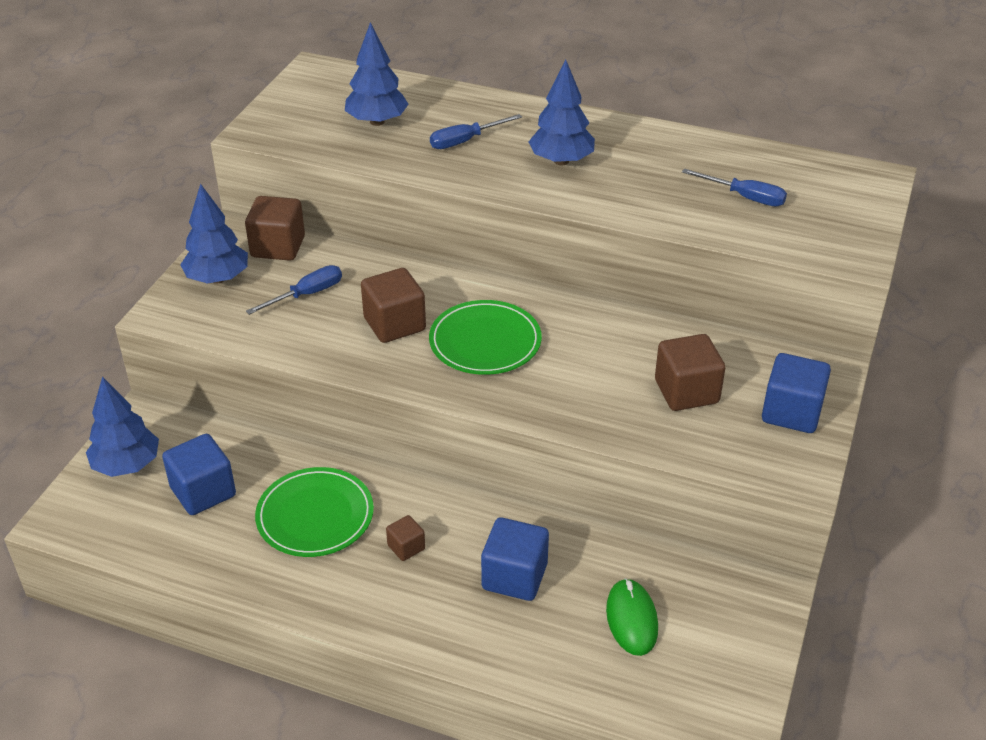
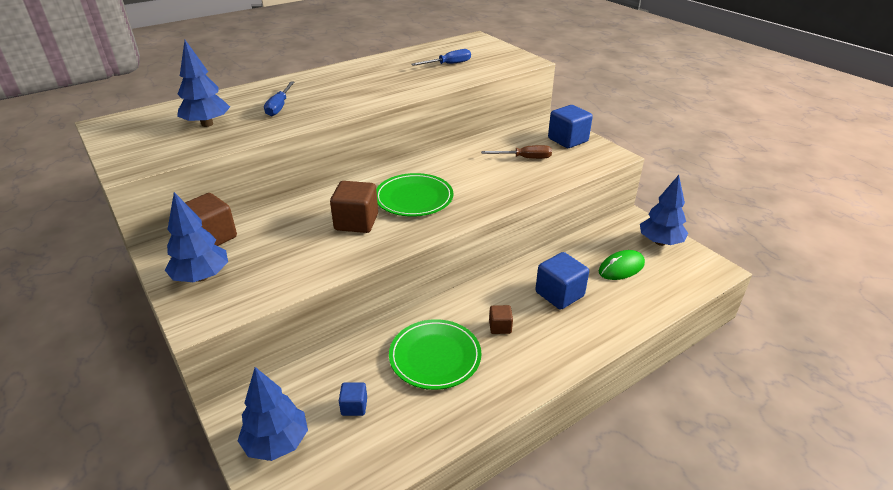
camera: 55 degrees left, 5 degrees down
(203, 492) = (354, 406): blue cube -> blue cube, size x0.53
(307, 294) = (279, 244): blue screwdriver -> none
(561, 161) = (346, 90): blue tree -> blue tree (660, 242)
(631, 619) = (621, 268): green mouse -> green mouse turned 60 degrees counterclockwise
(686, 392) = (525, 158): brown cube -> brown screwdriver

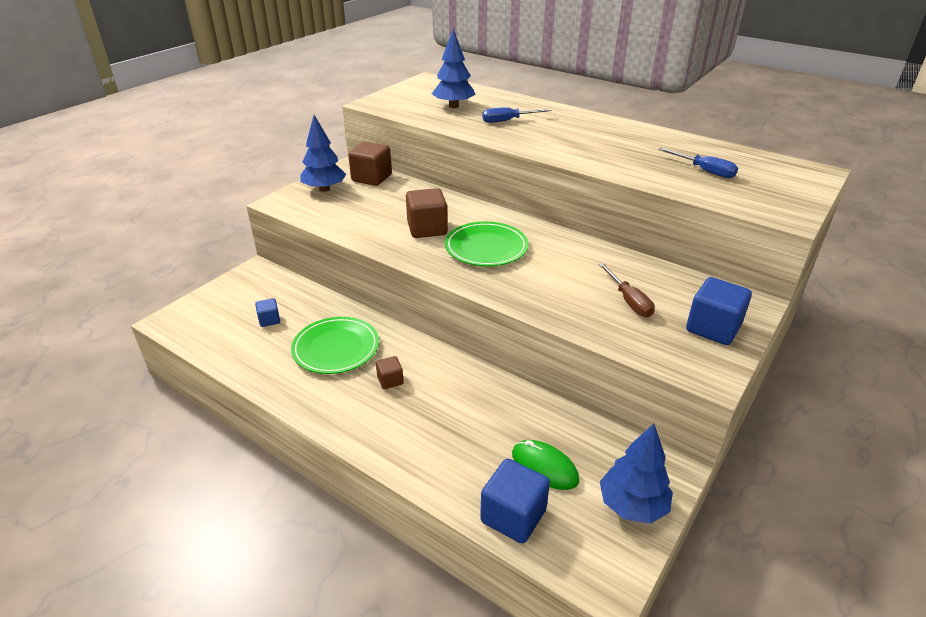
camera: 70 degrees right, 0 degrees up
(276, 443) = (230, 296): blue tree -> none
(559, 294) = (462, 416): blue cube -> blue cube (513, 516)

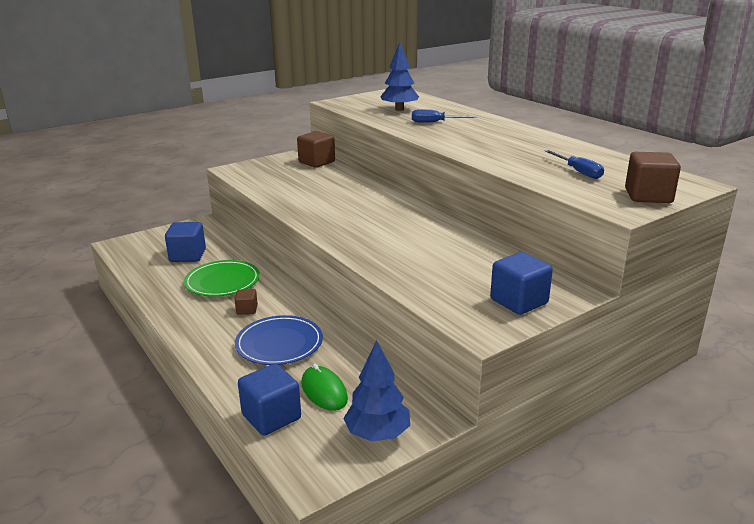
camera: 20 degrees right, 10 degrees down
(269, 320) = (187, 255): blue cube -> blue cube, size x1.87
(324, 189) = (273, 165): blue tree -> none
(427, 229) = (330, 200): brown cube -> brown cube (648, 196)
(456, 417) = (279, 343): none -> blue plate
(486, 247) = (367, 218): green plate -> none
(628, 301) = (458, 271): brown screwdriver -> none

